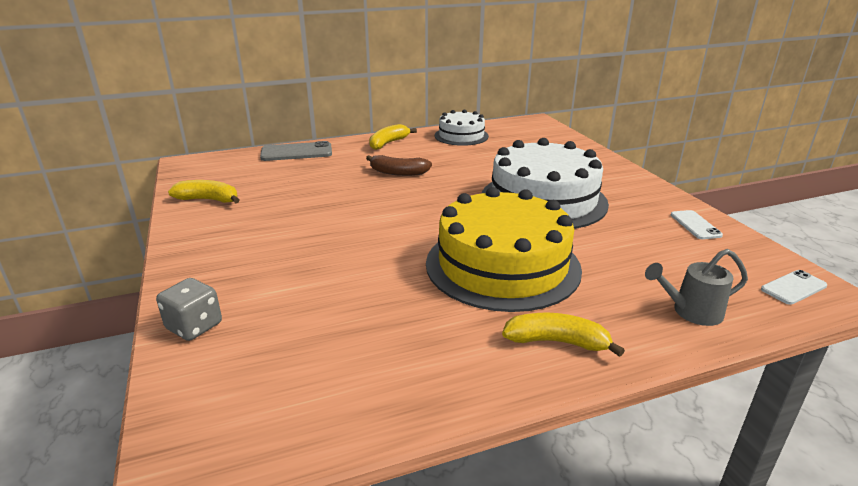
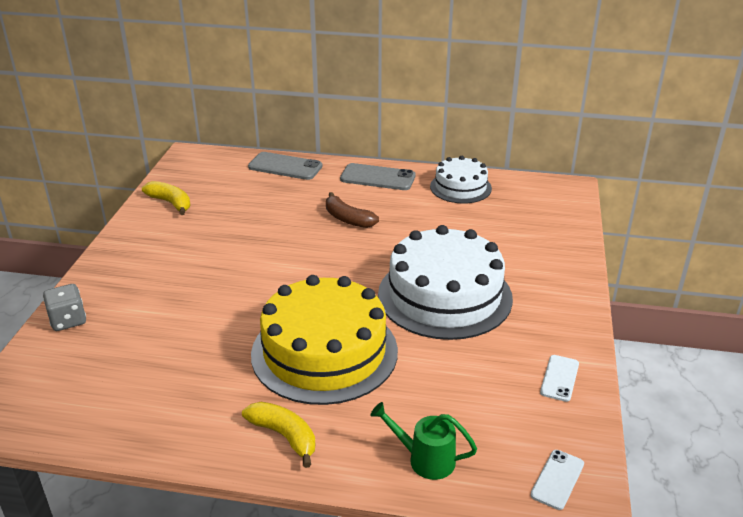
camera: 30 degrees right, 5 degrees up
(388, 143) = (377, 177): yellow banana -> grey phone
(690, 312) = (424, 459): grey watering can -> green watering can
(793, 287) = (557, 479): white phone -> white phone turned 60 degrees counterclockwise

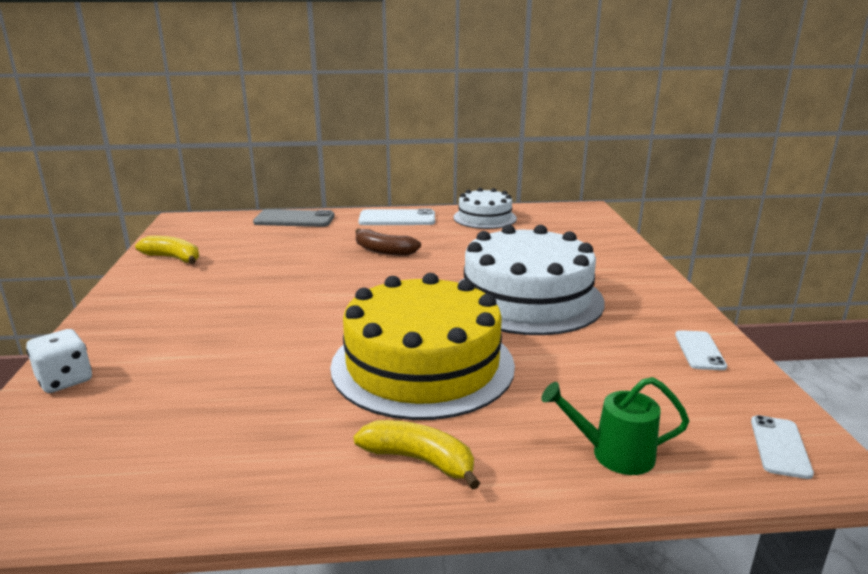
camera: 15 degrees left, 10 degrees down
(68, 320) = (65, 380): grey dice -> white dice
(377, 177) = (397, 218): grey phone -> white phone

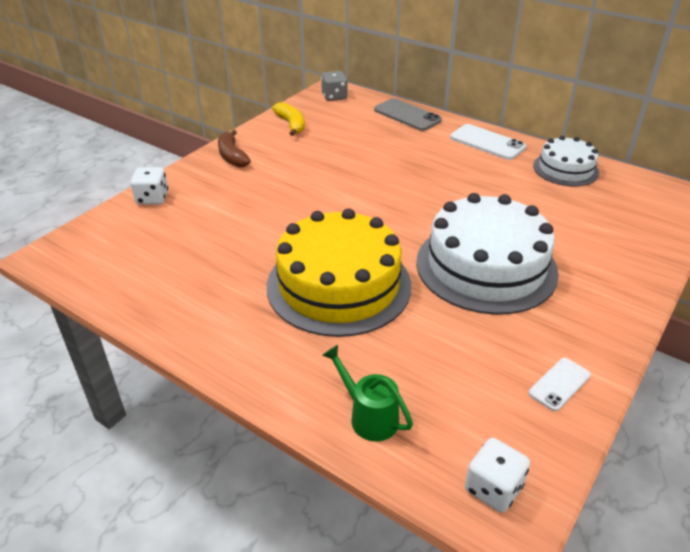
camera: 40 degrees right, 15 degrees up
(193, 225) = (334, 97): none -> grey dice
(383, 251) = (435, 172): brown banana -> brown banana (232, 156)
(419, 460) = (256, 349): yellow banana -> none
(780, 447) = (493, 488): white phone -> white dice

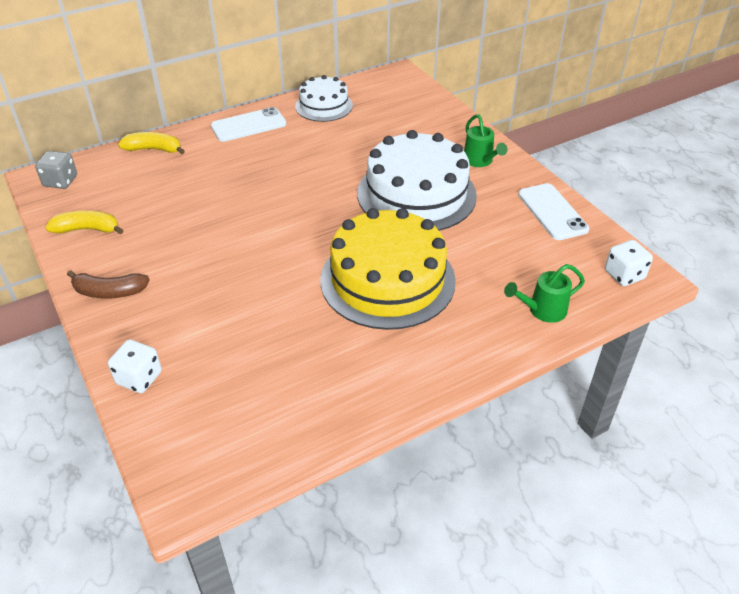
camera: 65 degrees left, 5 degrees up
(407, 115) = (154, 149): grey phone -> yellow banana
(559, 384) = (552, 212): white phone -> white phone, size x1.66
(594, 297) = (480, 161): none -> green watering can

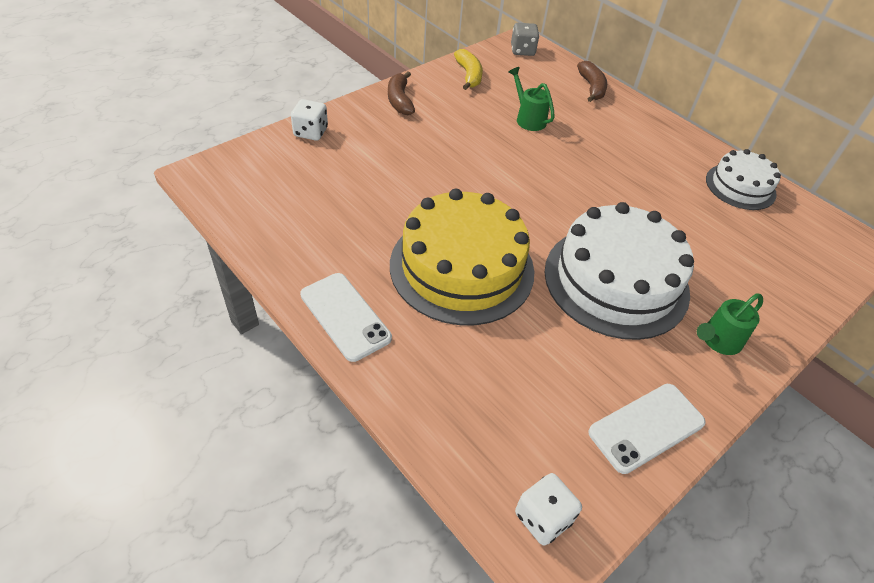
camera: 75 degrees right, 5 degrees up
(154, 149) = (591, 87): yellow banana -> brown banana
(248, 125) = (666, 137): white phone -> white phone (345, 316)
(542, 310) = (448, 413): green watering can -> green watering can (528, 118)

